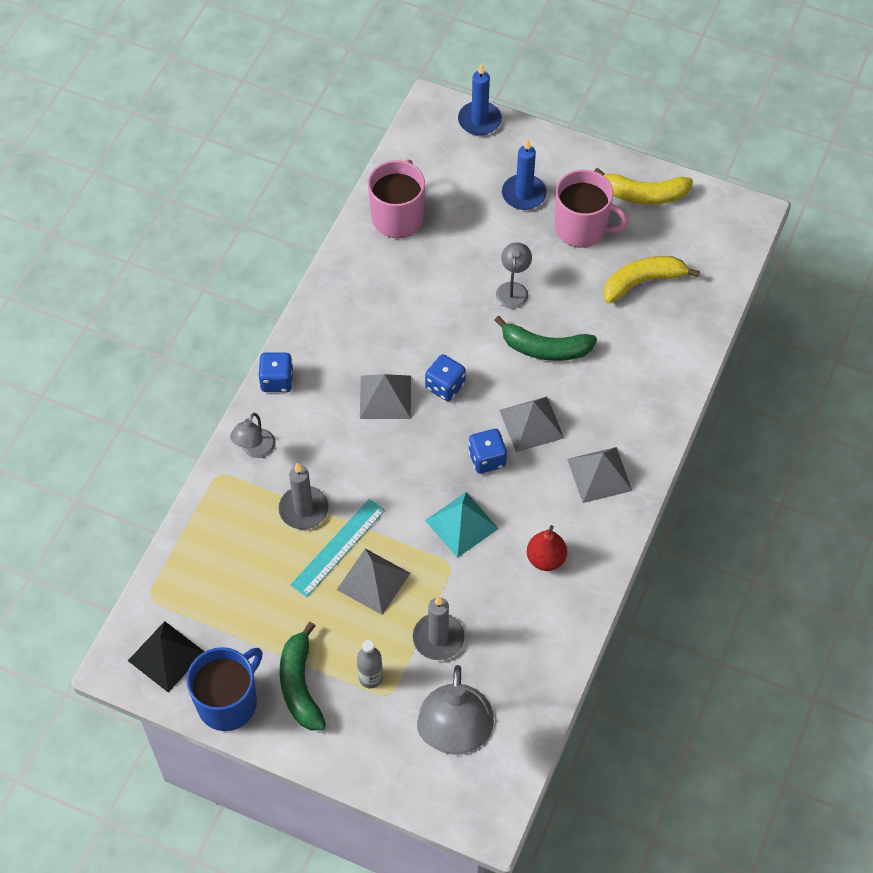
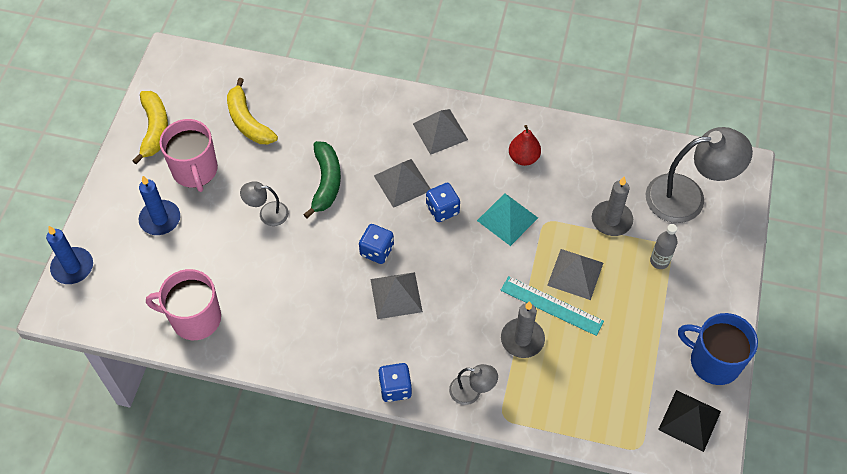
camera: 100 degrees left, 0 degrees up
(300, 685) = (682, 310): green banana -> none
(582, 228) = (195, 170): pink mug -> pink mug turned 150 degrees clockwise

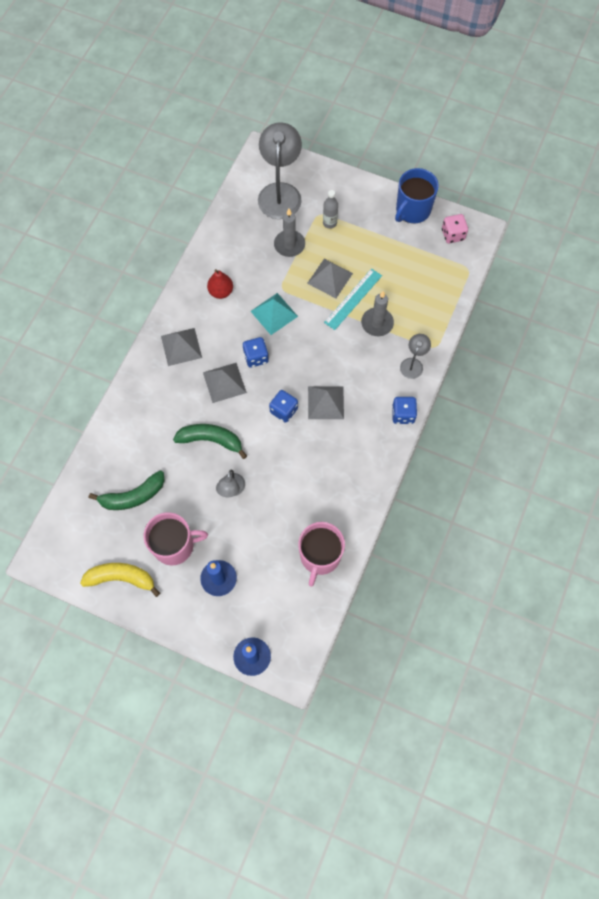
camera: 80 degrees left, 10 degrees up
(248, 121) = (133, 496): yellow banana -> green banana
(689, 420) = (453, 235): black pyramid -> pink dice

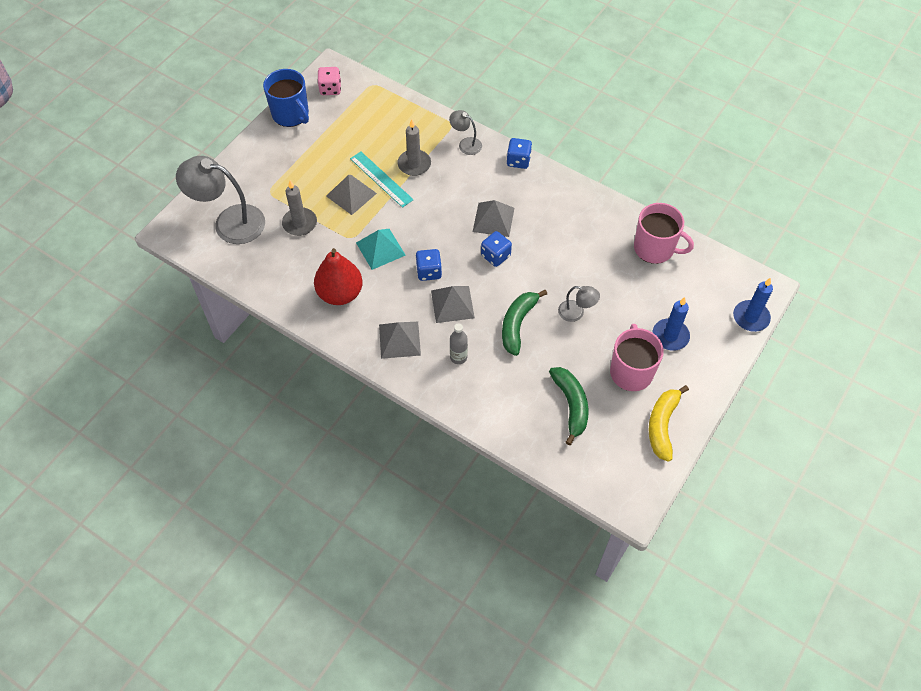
camera: 80 degrees left, 10 degrees down
(221, 291) = (340, 293): red pear -> red pear, size x1.64
(329, 223) = (284, 184): grey bottle -> grey bottle (458, 357)

